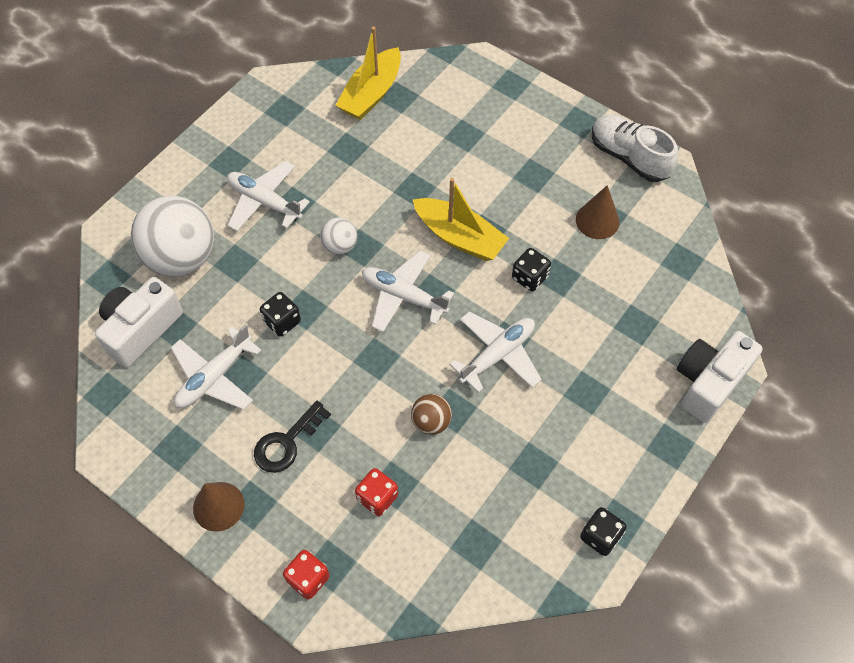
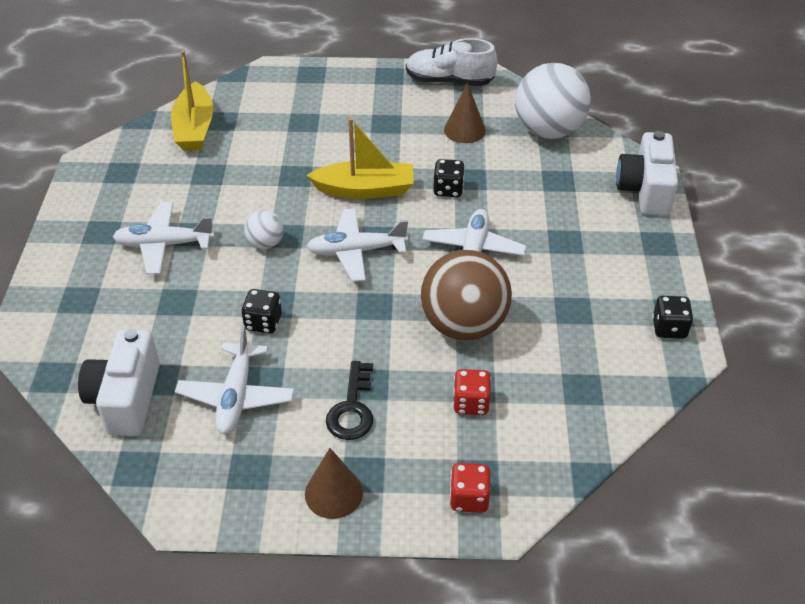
camera: 35 degrees left, 15 degrees down
(181, 257) = (118, 323): white ball -> white ball (548, 131)
(431, 422) = (464, 325): brown ball -> brown ball, size x2.12

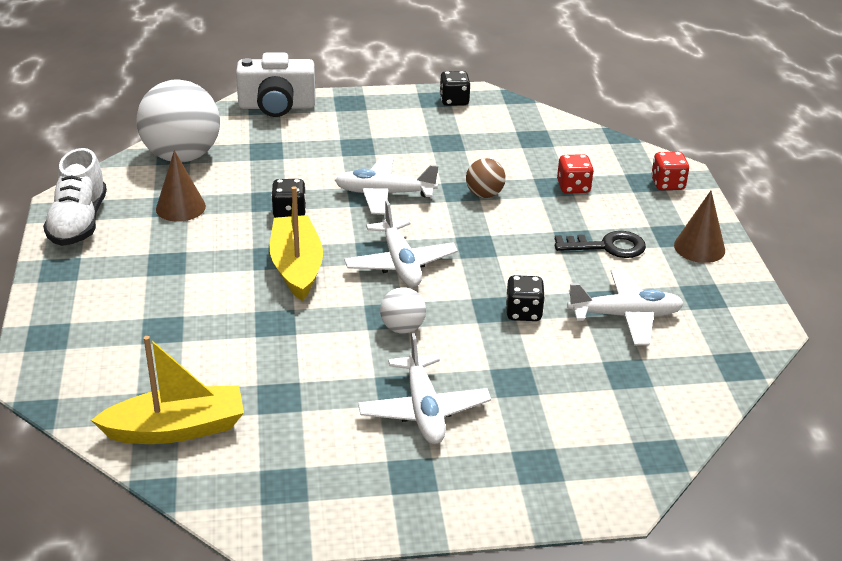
camera: 100 degrees left, 10 degrees down
(126, 398) = (663, 390): white camera -> none
(464, 325) = (484, 194): brown ball -> brown ball, size x0.47

